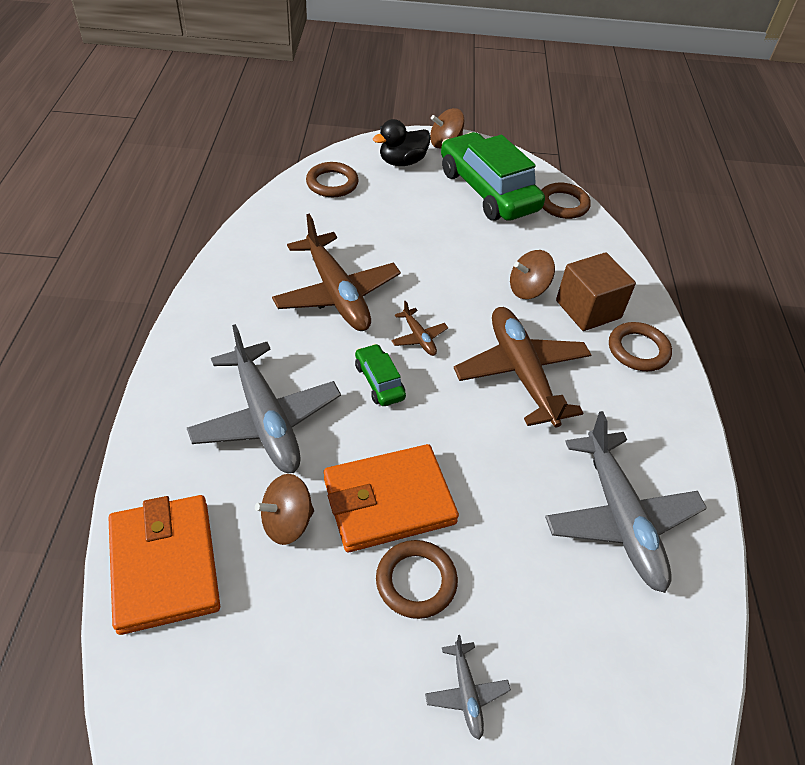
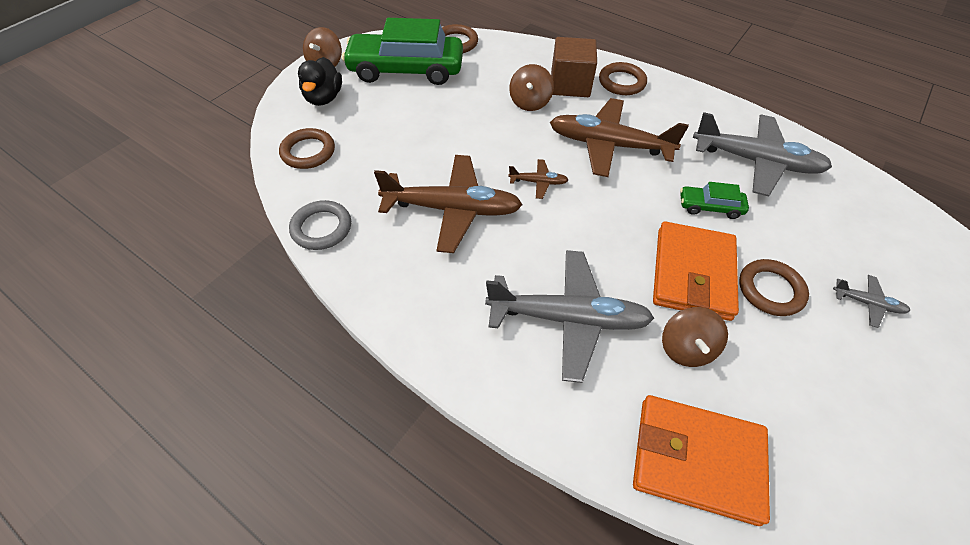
camera: 55 degrees left, 5 degrees up
(257, 228) = (321, 228): none -> grey ring
(379, 381) = (570, 226): green car -> green car (710, 207)

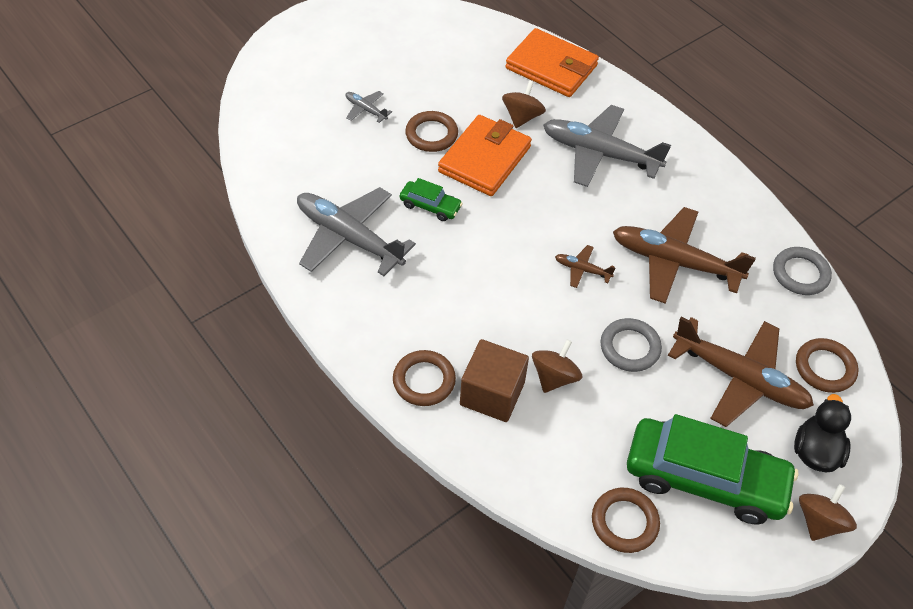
camera: 165 degrees left, 0 degrees up
(477, 132) = (630, 347): none -> grey ring
(609, 145) = (489, 293): brown plane -> brown plane (738, 378)

